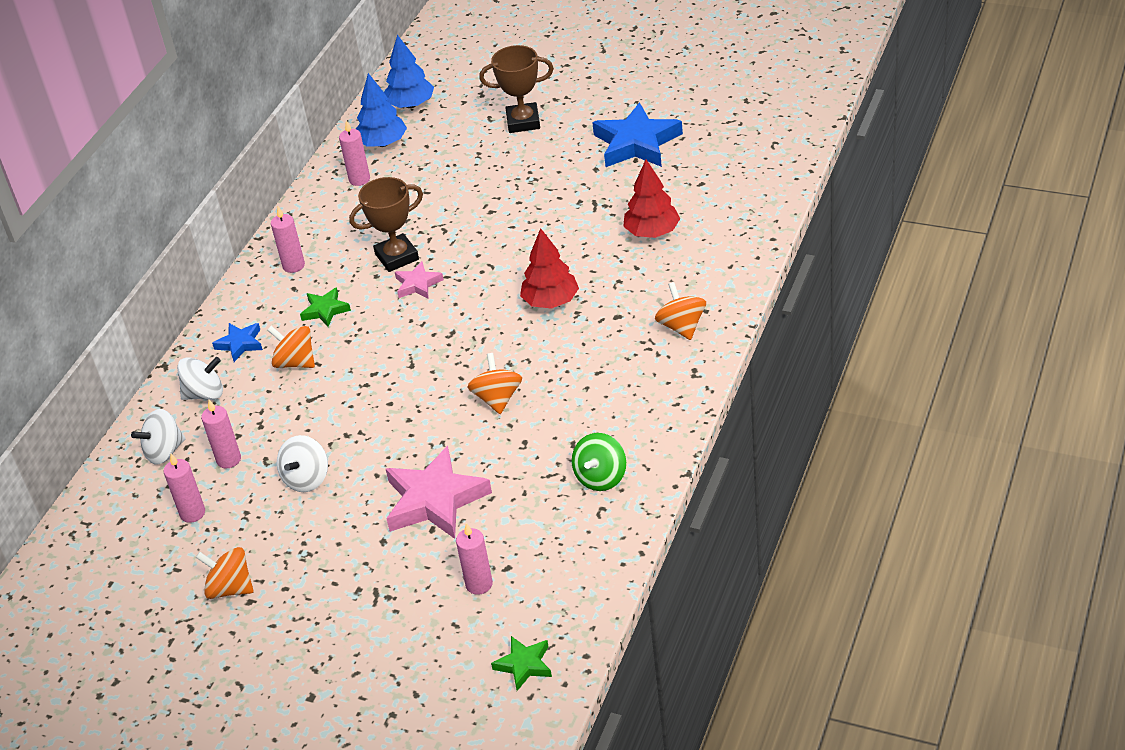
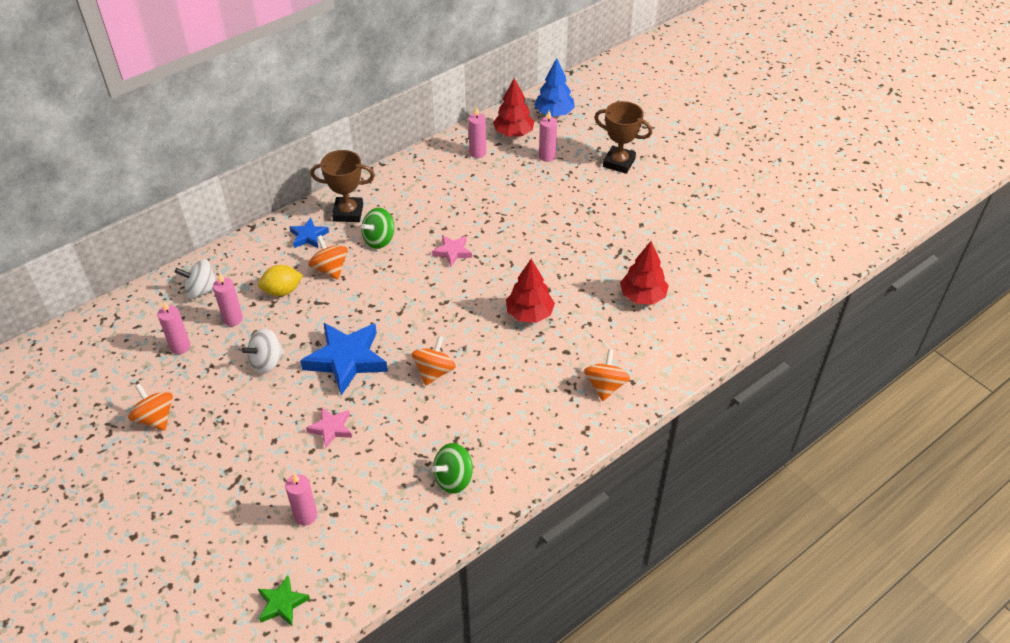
camera: 25 degrees right, 5 degrees up
(205, 394) = (258, 261): white spinning top -> none
(260, 408) = (282, 291): none -> yellow lemon
(293, 265) = (386, 196): pink candle -> pink candle (547, 156)
(325, 310) = (379, 240): green star -> green spinning top
(383, 143) = (513, 133): blue tree -> red tree
(397, 257) = (455, 224): brown trophy -> brown trophy (348, 213)
(435, 500) = (331, 428): pink star -> pink star, size x0.51
(636, 143) = (685, 218): blue star -> blue star (346, 360)

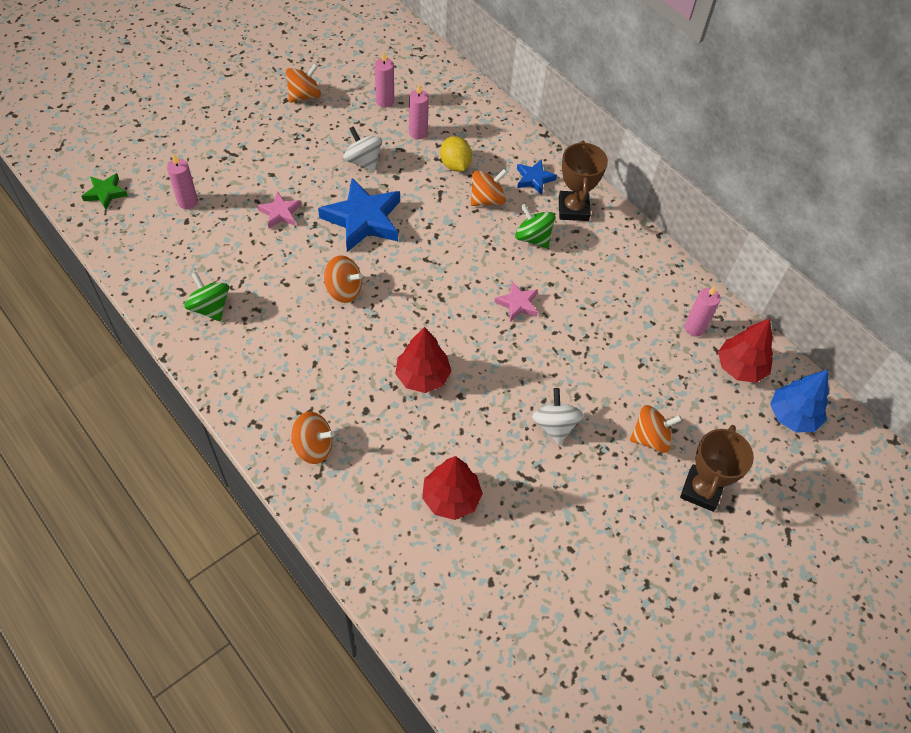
camera: 85 degrees right, 10 degrees up
(201, 290) = (455, 107): white spinning top -> white spinning top (554, 425)
(547, 156) = (700, 404): pink candle -> none
(578, 184) = (650, 438): none -> orange spinning top

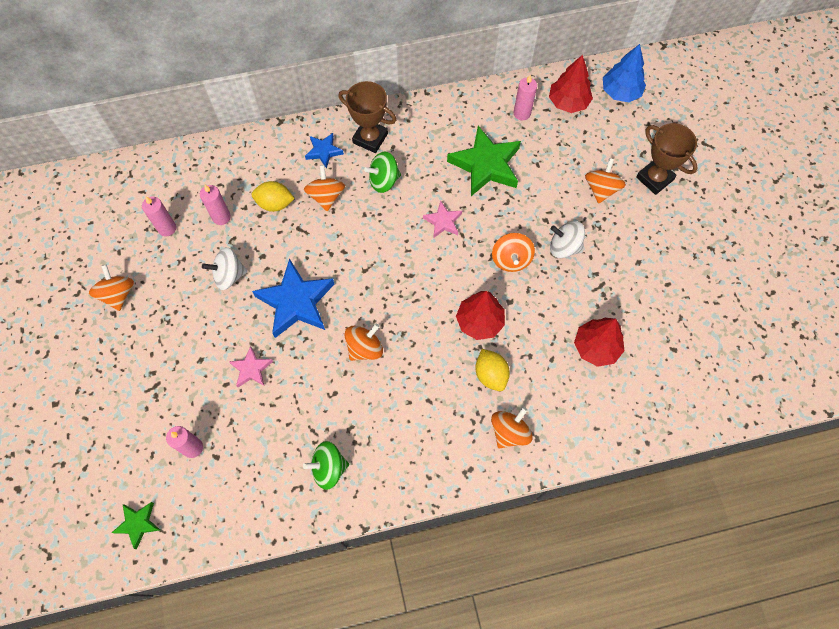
camera: 60 degrees left, 10 degrees up
(368, 407) = (490, 374): none -> yellow lemon
(510, 380) = (511, 259): none -> orange spinning top
(608, 317) = (486, 165): none -> green star

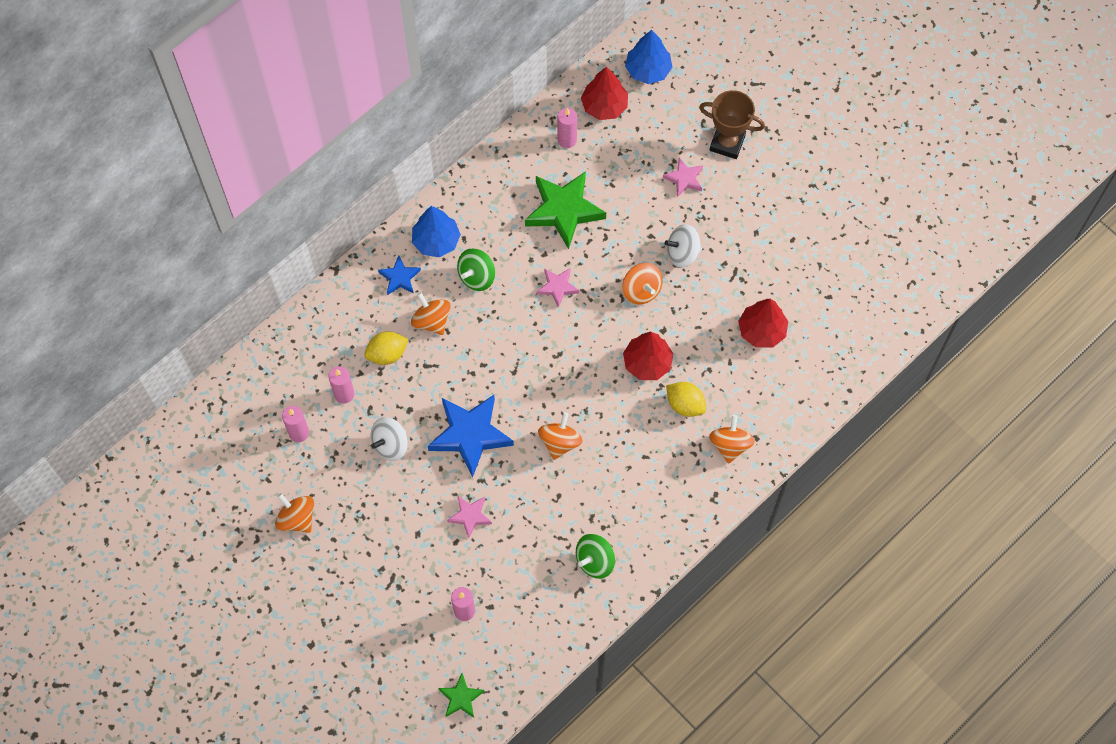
camera: 30 degrees left, 0 degrees up
(370, 138) = (436, 241): brown trophy -> blue tree
(601, 189) = (684, 179): orange spinning top -> pink star

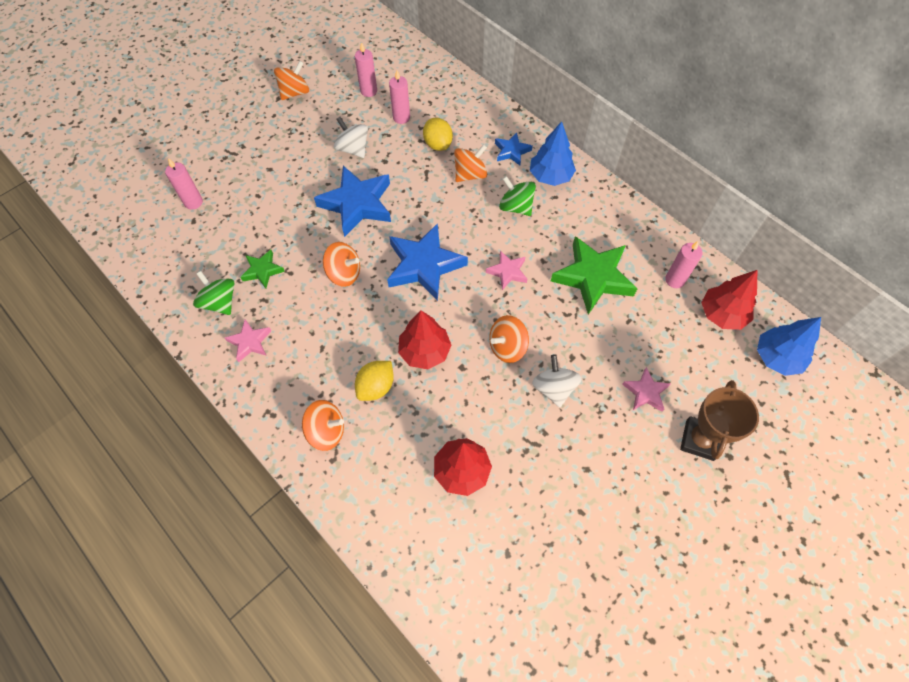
camera: 90 degrees right, 5 degrees down
(461, 698) = (117, 201): green star -> green star (262, 270)
(470, 516) = (280, 205): pink star -> pink star (250, 342)
(550, 365) = (424, 265): none -> blue star

